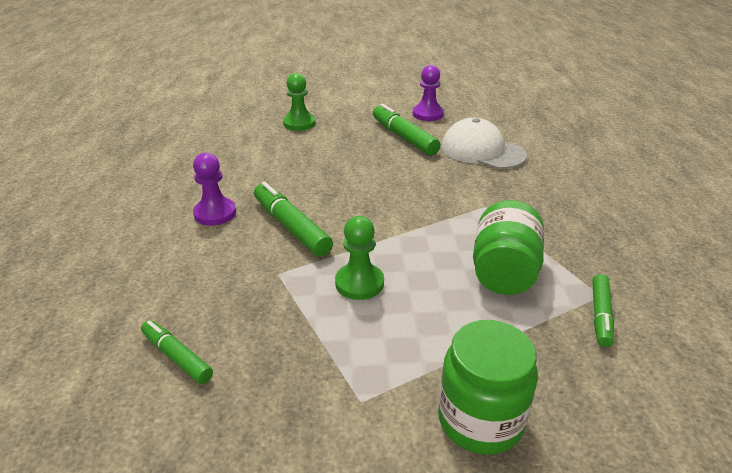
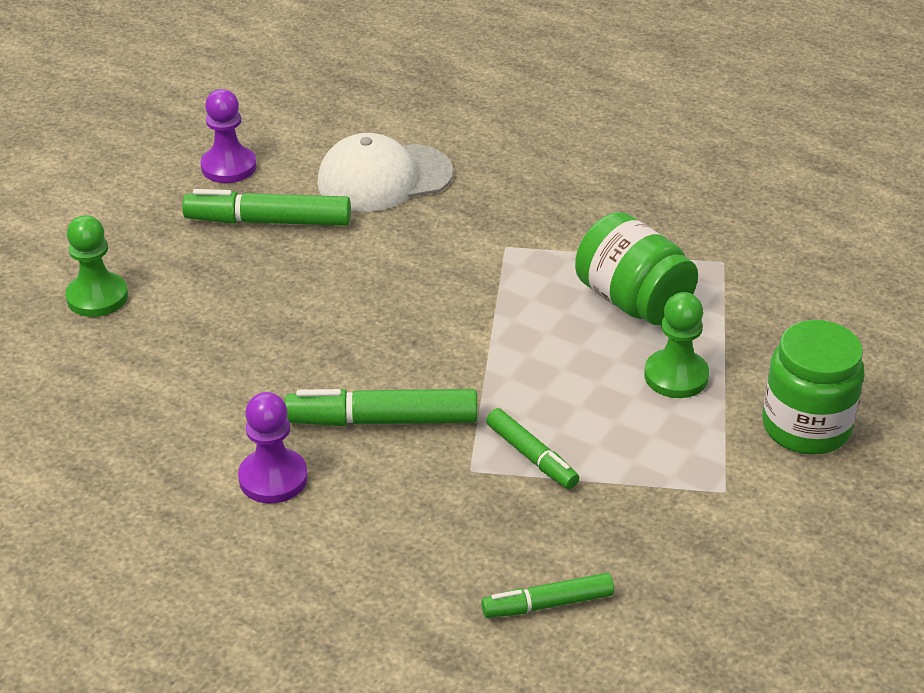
camera: 55 degrees left, 5 degrees up
(359, 283) = (551, 413): green pawn -> green pawn (676, 376)
(600, 315) = (748, 279): green marker -> green marker (531, 456)

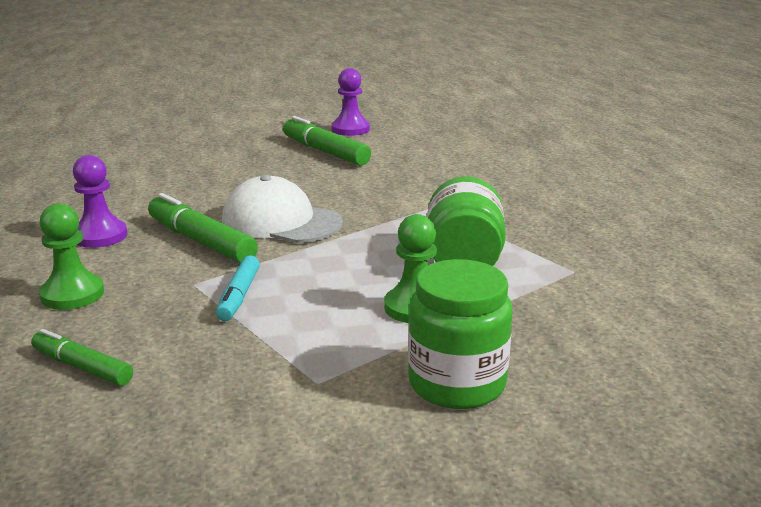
camera: 45 degrees right, 15 degrees down
(97, 297) = (190, 146): green pawn -> green pawn (72, 294)
(384, 178) = (421, 158): white cap -> white cap (281, 222)
(531, 456) = (239, 296): green marker -> turquoise marker

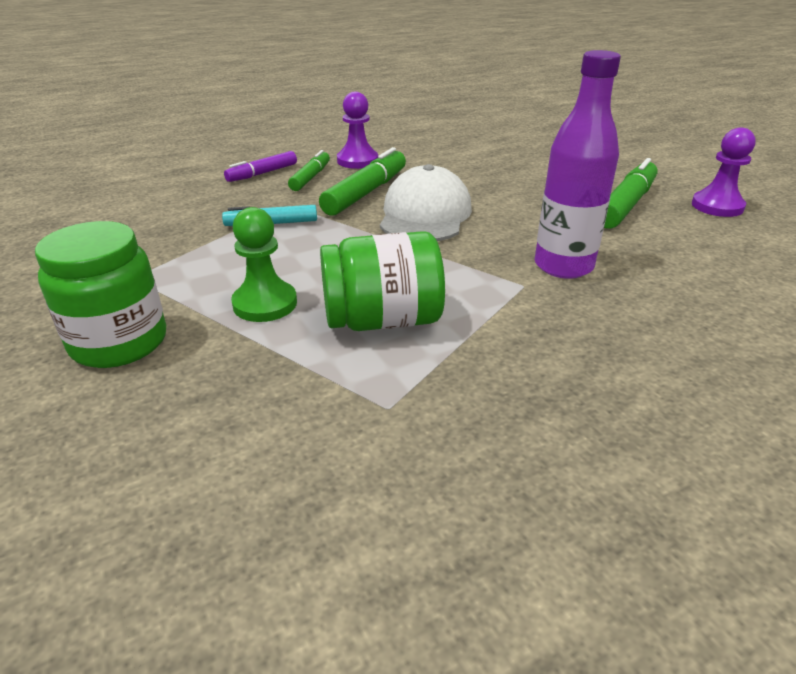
camera: 75 degrees right, 10 degrees up
(72, 294) = (262, 173): green pawn -> purple marker
(82, 367) = (164, 197): green marker -> green marker (310, 177)
(412, 190) = (563, 266): none -> purple bottle

